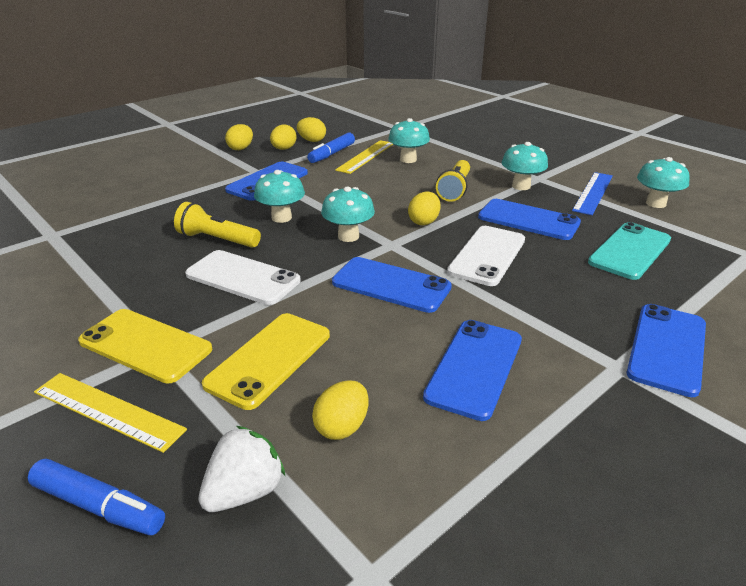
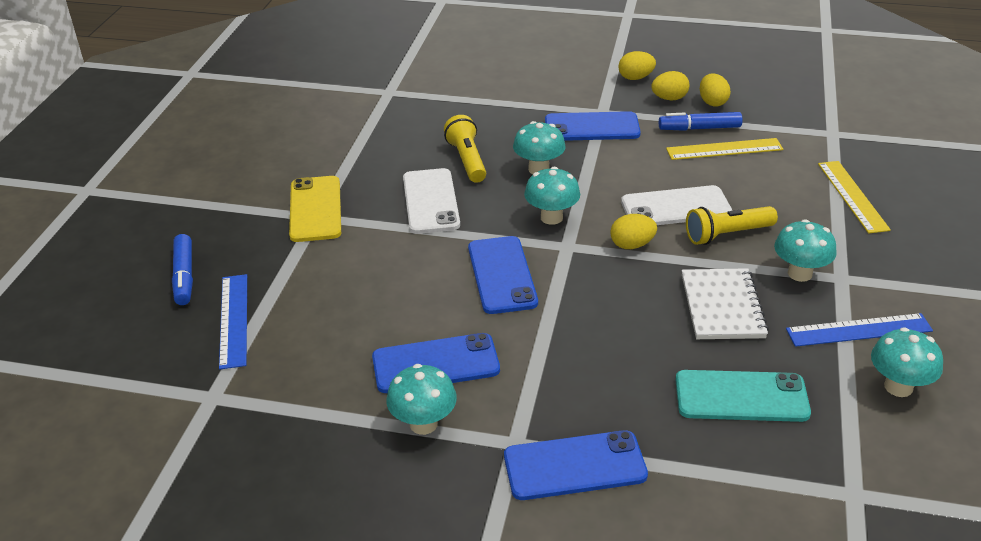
camera: 55 degrees right, 5 degrees up
(107, 411) = (249, 234): yellow ruler -> yellow ruler (852, 196)
(245, 491) = (233, 320): white strawberry -> blue ruler
(269, 359) = (351, 266): yellow phone -> none
(342, 427) = (316, 330): yellow egg -> none
(408, 159) = (756, 176): turquoise mushroom -> turquoise mushroom (423, 424)
(487, 255) = (614, 307): white phone -> white phone (675, 207)
(528, 220) = (722, 306): blue phone -> white notebook

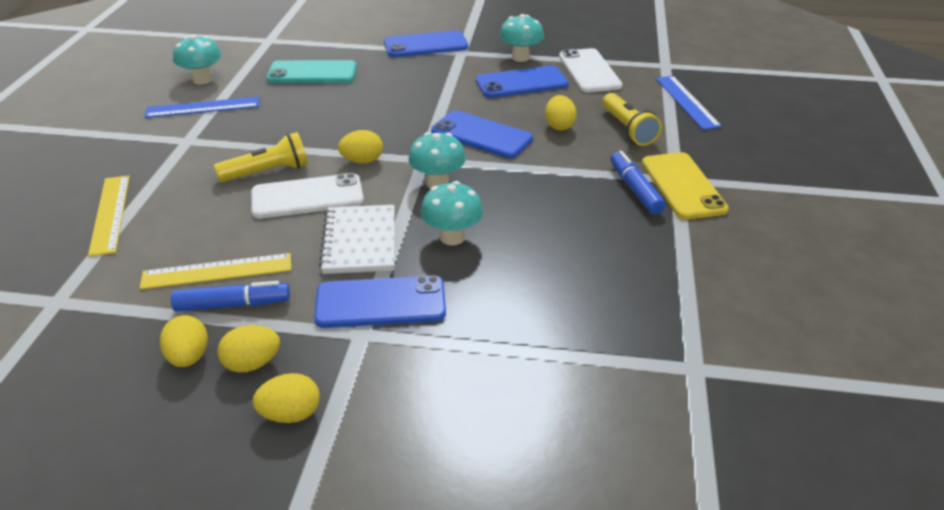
camera: 175 degrees right, 0 degrees up
(184, 276) = (756, 127): blue marker -> blue marker (635, 189)
(409, 286) = (559, 126): none -> yellow egg
(431, 201) = (566, 197): white phone -> white phone (589, 71)
(467, 160) = (539, 247): yellow flashlight -> yellow flashlight (627, 129)
(502, 275) = (481, 135): blue phone -> blue phone turned 45 degrees counterclockwise
(722, 306) = (300, 119): white notebook -> white notebook (360, 241)
(800, 273) = (221, 142): turquoise mushroom -> none

